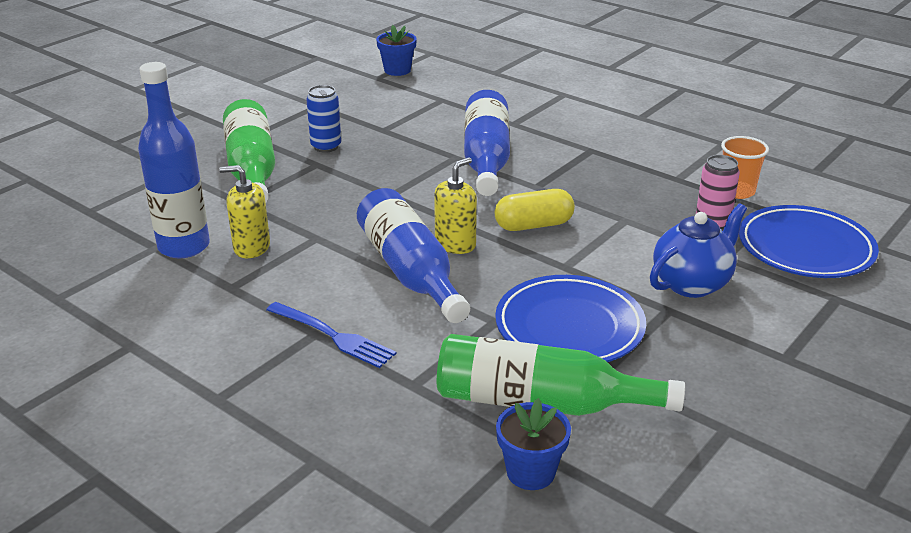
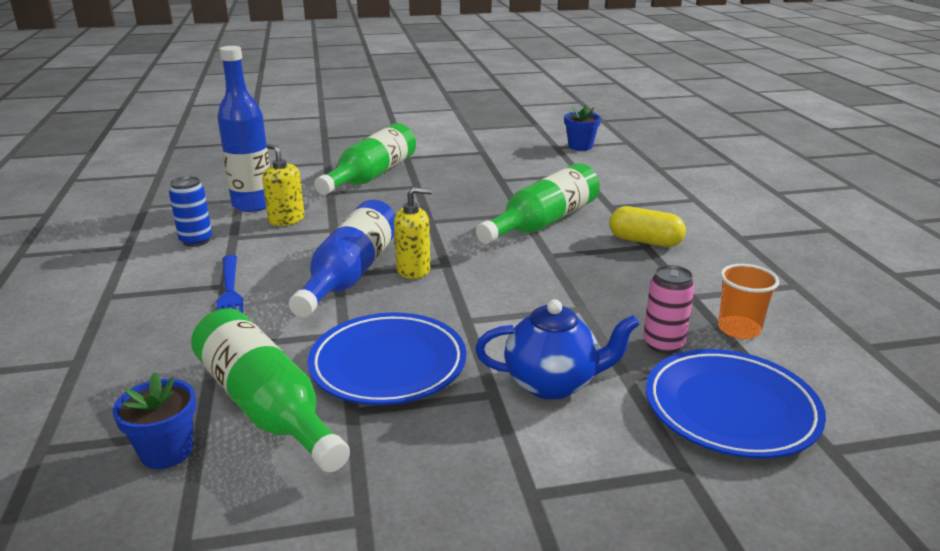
camera: 40 degrees right, 5 degrees down
(326, 146) = (442, 178): blue can -> blue can (196, 241)
(486, 159) = (543, 222): blue bottle -> green bottle
(533, 225) = (496, 281): yellow capsule -> yellow capsule (645, 241)

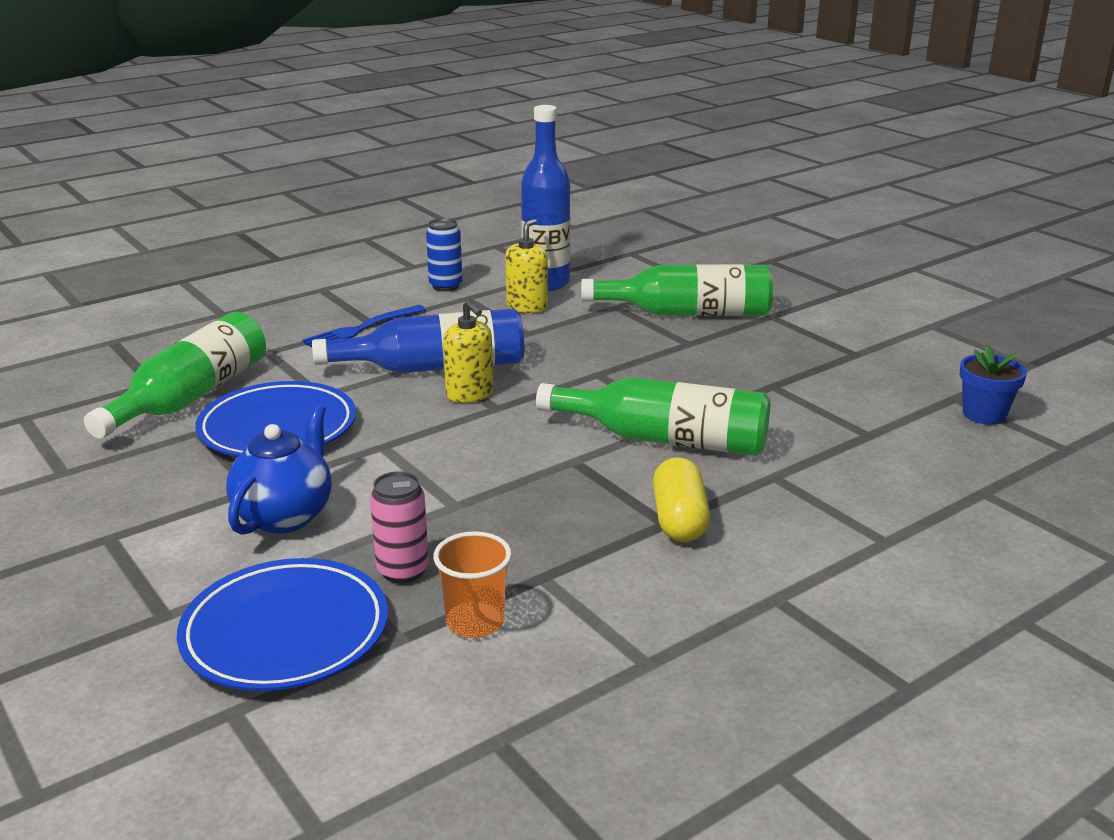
camera: 65 degrees right, 0 degrees up
(166, 451) = (122, 380): blue flower pot -> none
(552, 384) = (285, 516): blue teapot -> blue teapot turned 135 degrees counterclockwise

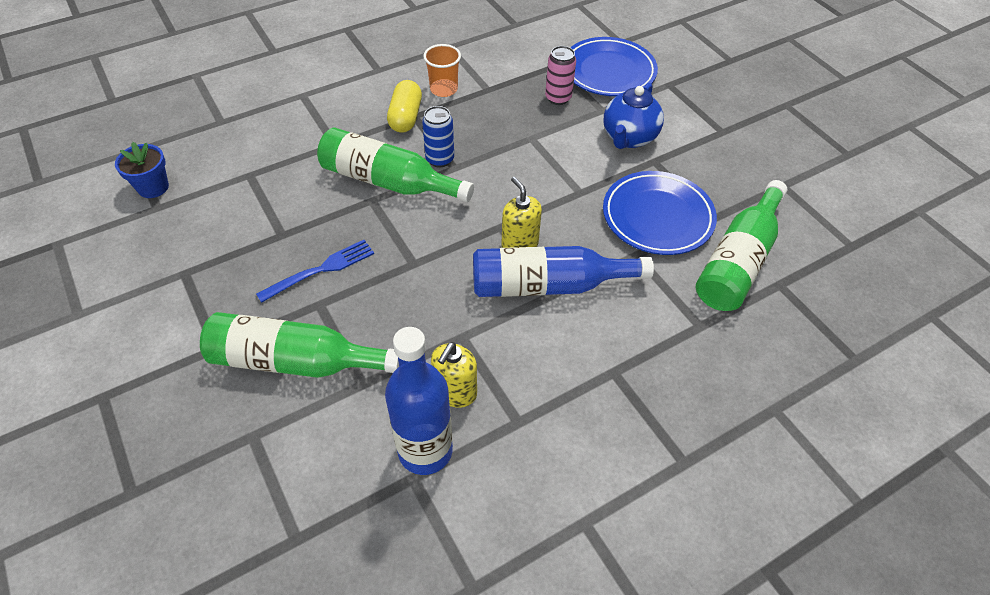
camera: 175 degrees left, 25 degrees up
(362, 328) = (622, 361): blue fork -> blue fork (320, 270)
(445, 286) = (541, 455): blue can -> blue can (440, 159)
(475, 622) = (522, 69): orange cup -> orange cup (444, 89)

